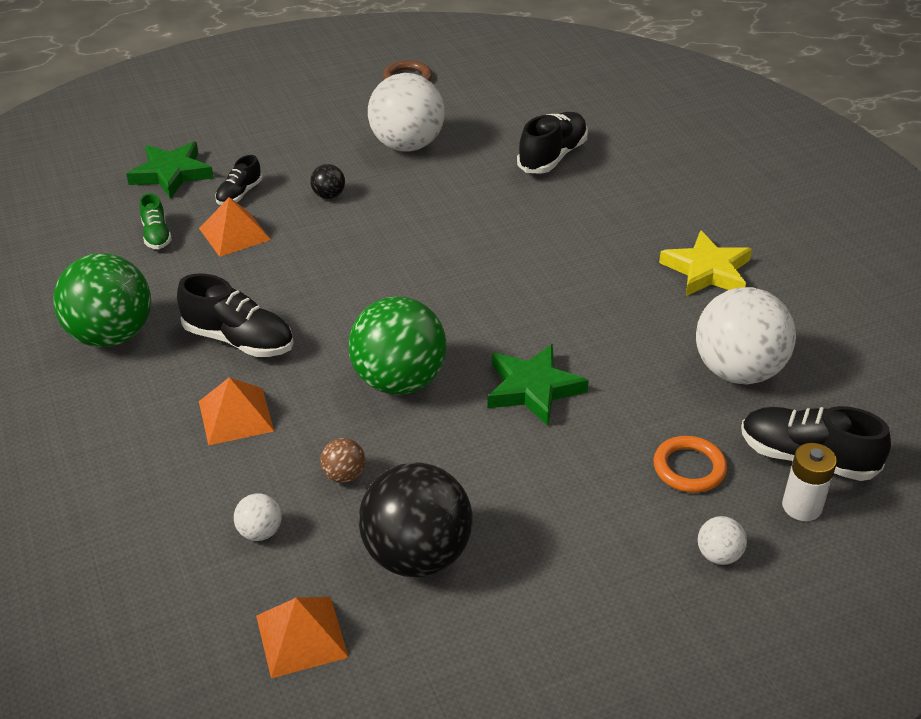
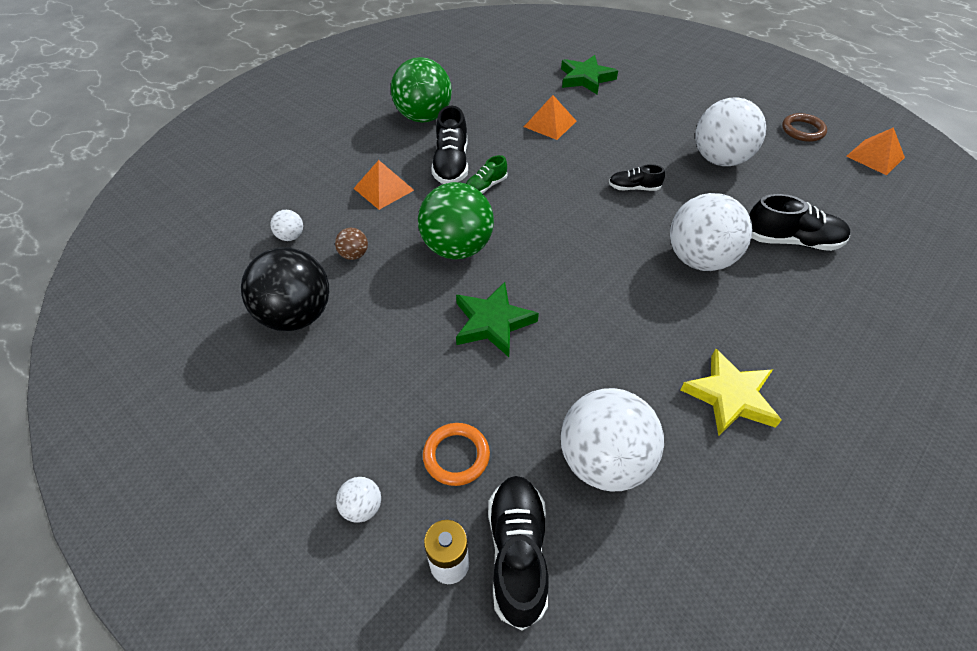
camera: 65 degrees right, 10 degrees up
(156, 235) = (523, 96): green shoe -> green shoe (485, 186)
(239, 194) = (591, 110): black shoe -> black shoe (634, 188)
(301, 636) = (213, 286): orange pyramid -> orange pyramid (875, 157)
(328, 195) = (625, 146): black ball -> none
(538, 219) = (699, 259): none -> white ball

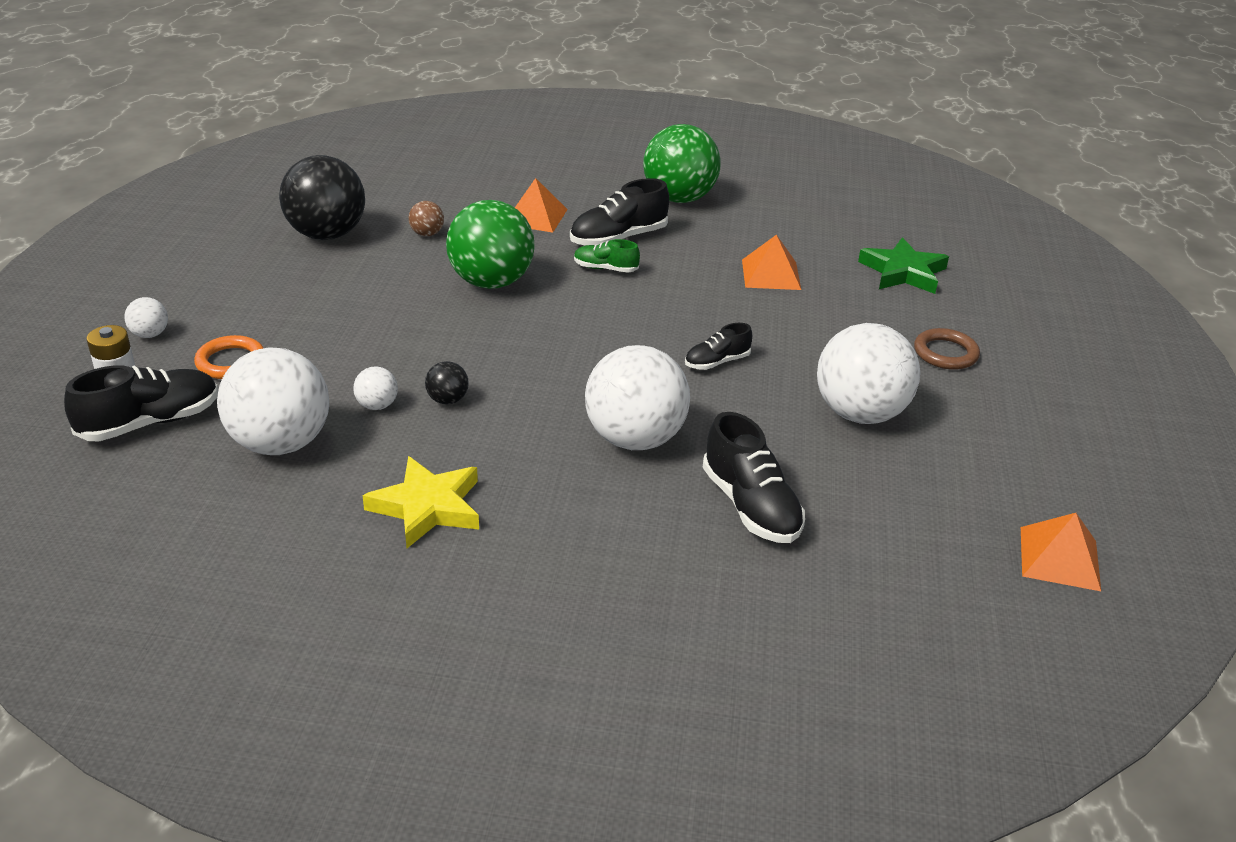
camera: 55 degrees right, 15 degrees down
(291, 236) = (420, 197): white ball -> white ball (377, 405)
(493, 322) = (406, 333): green star -> none
(601, 333) = (447, 400): none -> black ball
(634, 188) = (717, 362): black shoe -> black shoe turned 90 degrees counterclockwise
(802, 130) = (1033, 474): brown ring -> brown ring (945, 353)

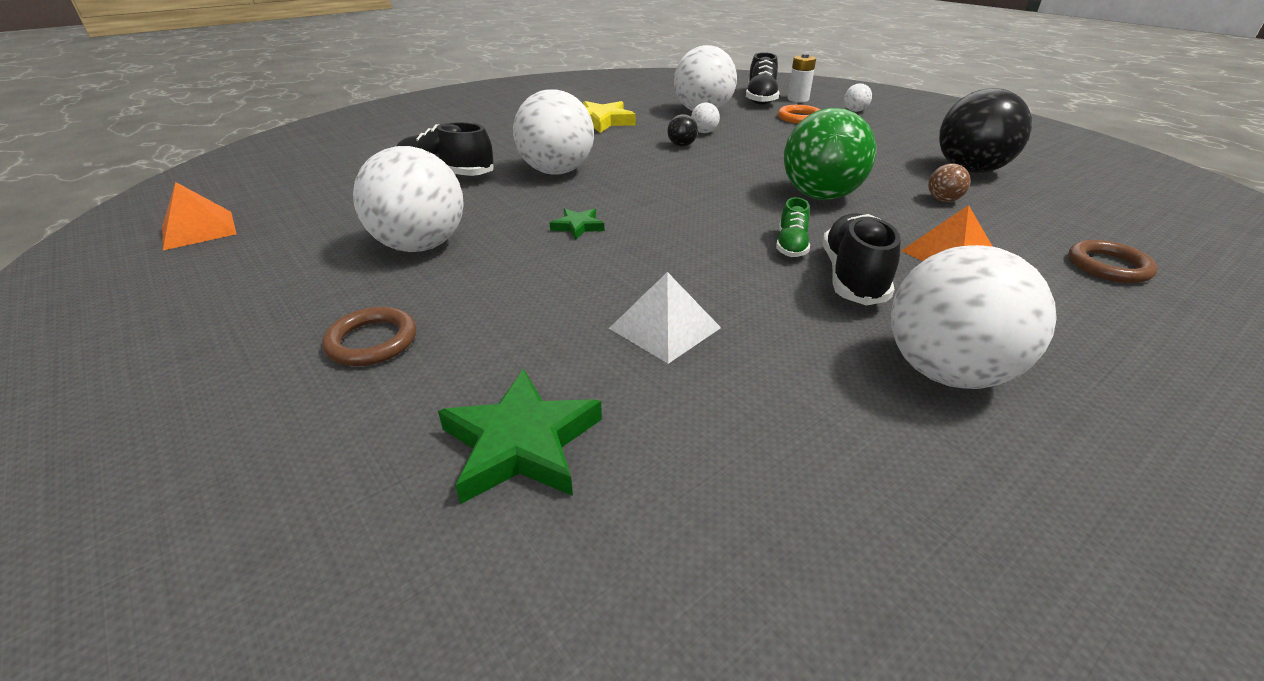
camera: 135 degrees right, 0 degrees up
(479, 173) = (1108, 266): none -> brown ring
(605, 268) = (791, 245): green shoe -> green shoe turned 135 degrees clockwise
(679, 198) = (945, 372): green ball -> white ball
(717, 362) = (578, 226): black shoe -> green star
(771, 274) = (665, 328): orange pyramid -> white pyramid

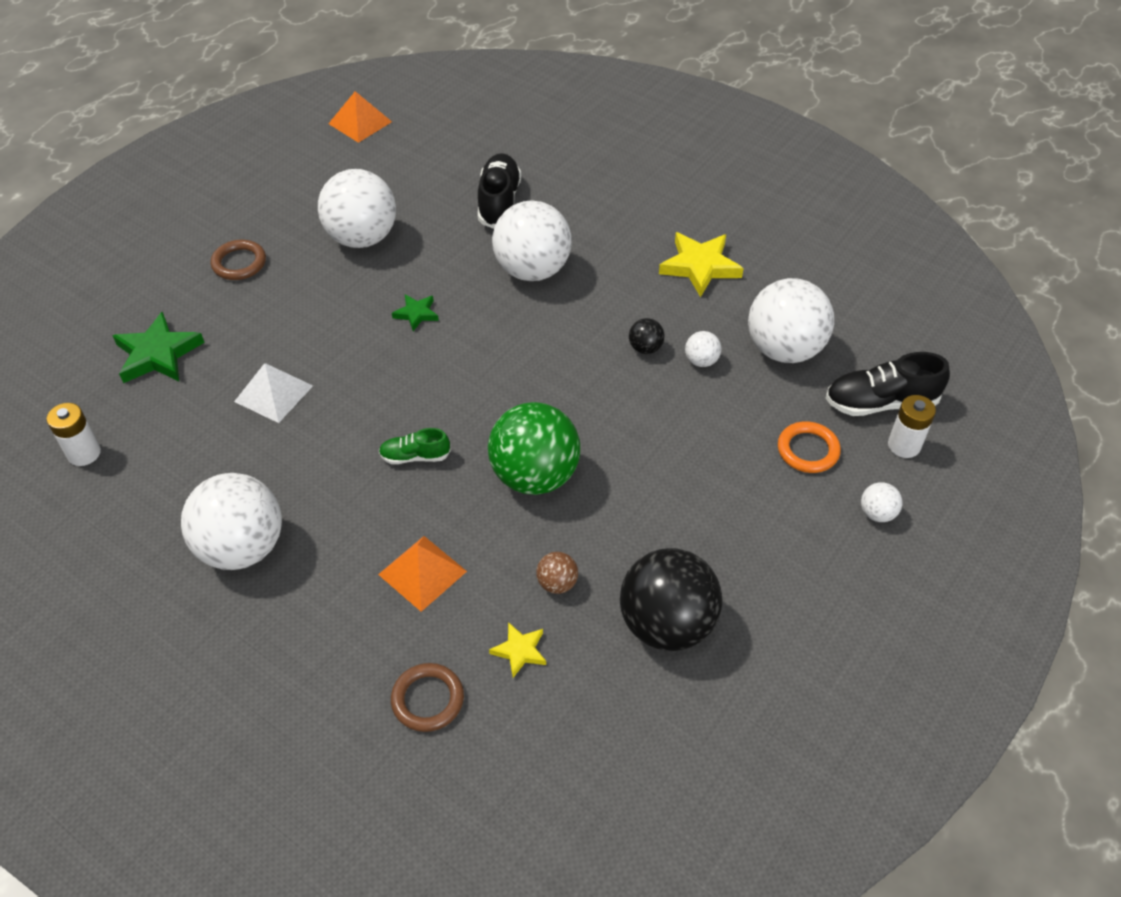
camera: 75 degrees right, 15 degrees up
(747, 566) = (84, 453): none -> white battery
(852, 277) = (366, 499): black shoe -> none
(1024, 221) = (519, 651): none -> yellow star

